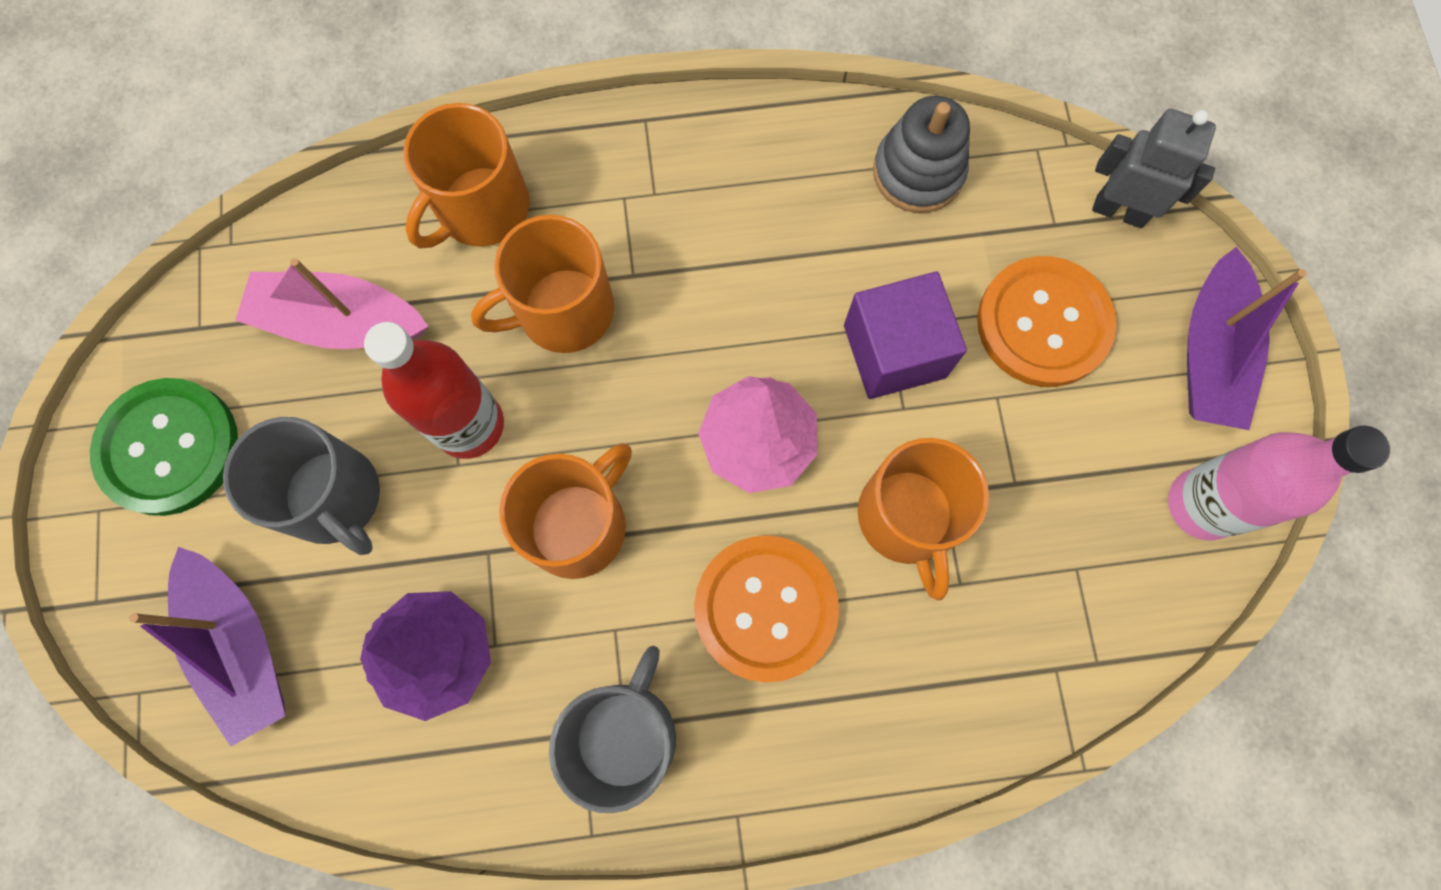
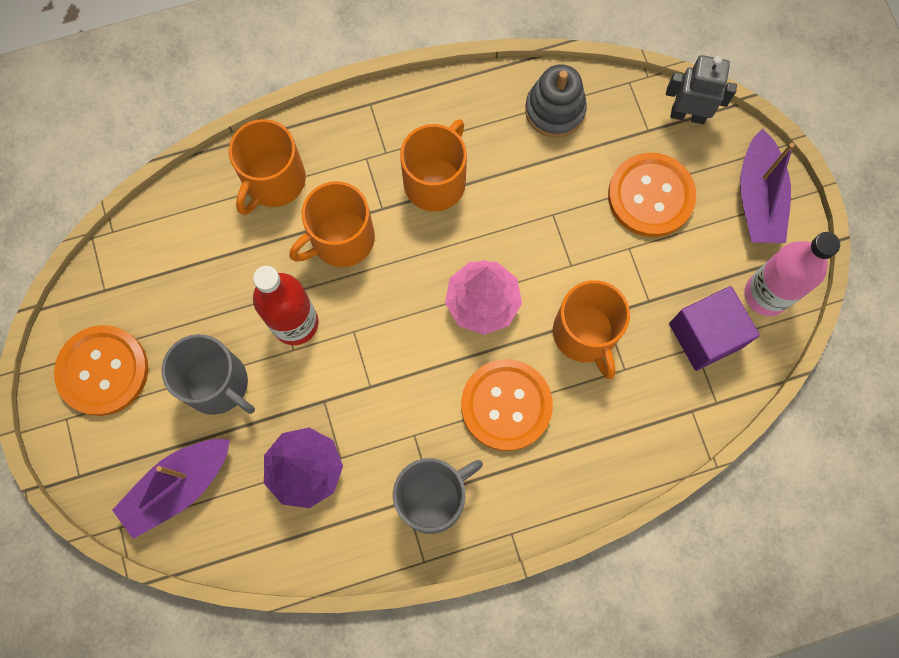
camera: 10 degrees left, 0 degrees up
(169, 448) = (103, 371): green button -> orange button
(240, 646) = (178, 487): purple boat -> purple boat turned 90 degrees clockwise
(340, 322) = (197, 271): pink boat -> none
(578, 525) = (378, 374): orange mug -> orange mug (435, 181)
(625, 735) = (432, 498): grey mug -> grey mug turned 45 degrees clockwise
(894, 351) = (559, 230): purple cube -> purple cube (705, 335)

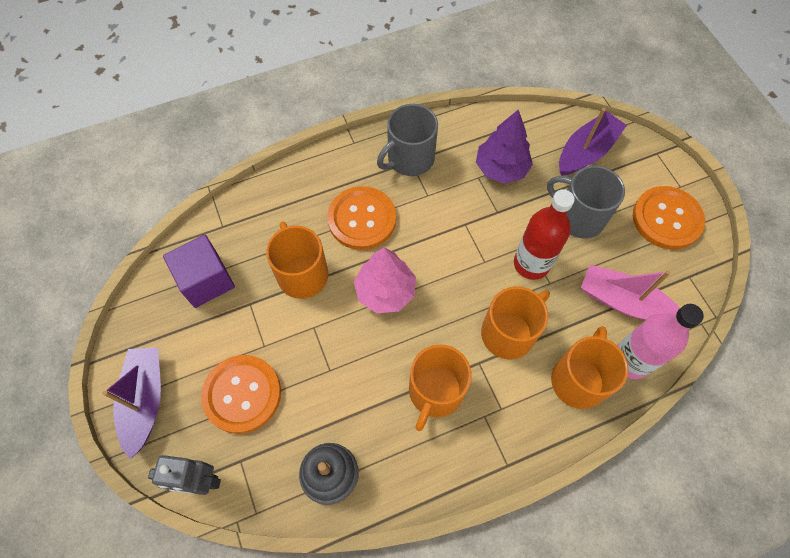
camera: 175 degrees right, 10 degrees down
(196, 265) = (623, 301): none -> pink boat
(766, 294) = (152, 316): pink bottle -> pink bottle (630, 360)

